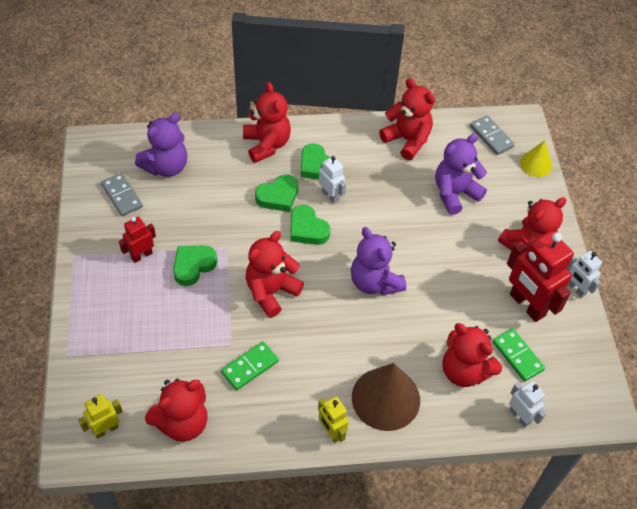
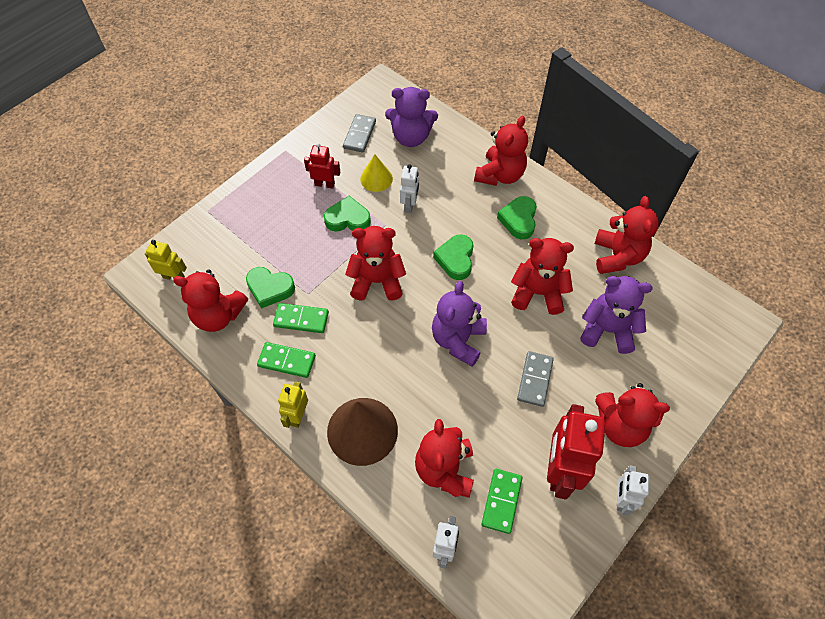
camera: 50 degrees right, 5 degrees up
(276, 404) = (287, 361): none -> green domino
(278, 196) = (463, 218): green heart -> green heart (270, 288)
(330, 196) = (502, 249): white robot -> white robot (410, 205)
(387, 206) = (538, 293): none -> red teddy bear
(491, 136) = (698, 311): grey domino -> grey domino (534, 379)
(536, 164) = (714, 367): yellow cone -> yellow cone (376, 178)

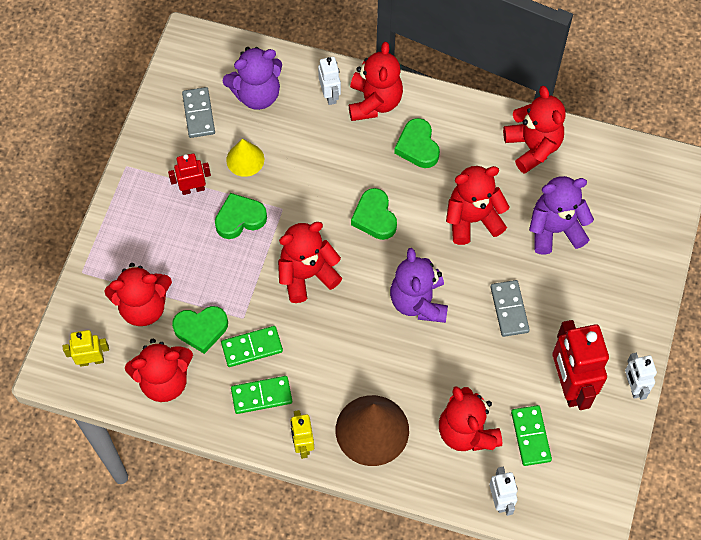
camera: 25 degrees left, 5 degrees up
(410, 205) = (297, 176): white robot -> white robot (330, 95)
(620, 425) = (605, 319): red teddy bear -> red teddy bear (143, 306)

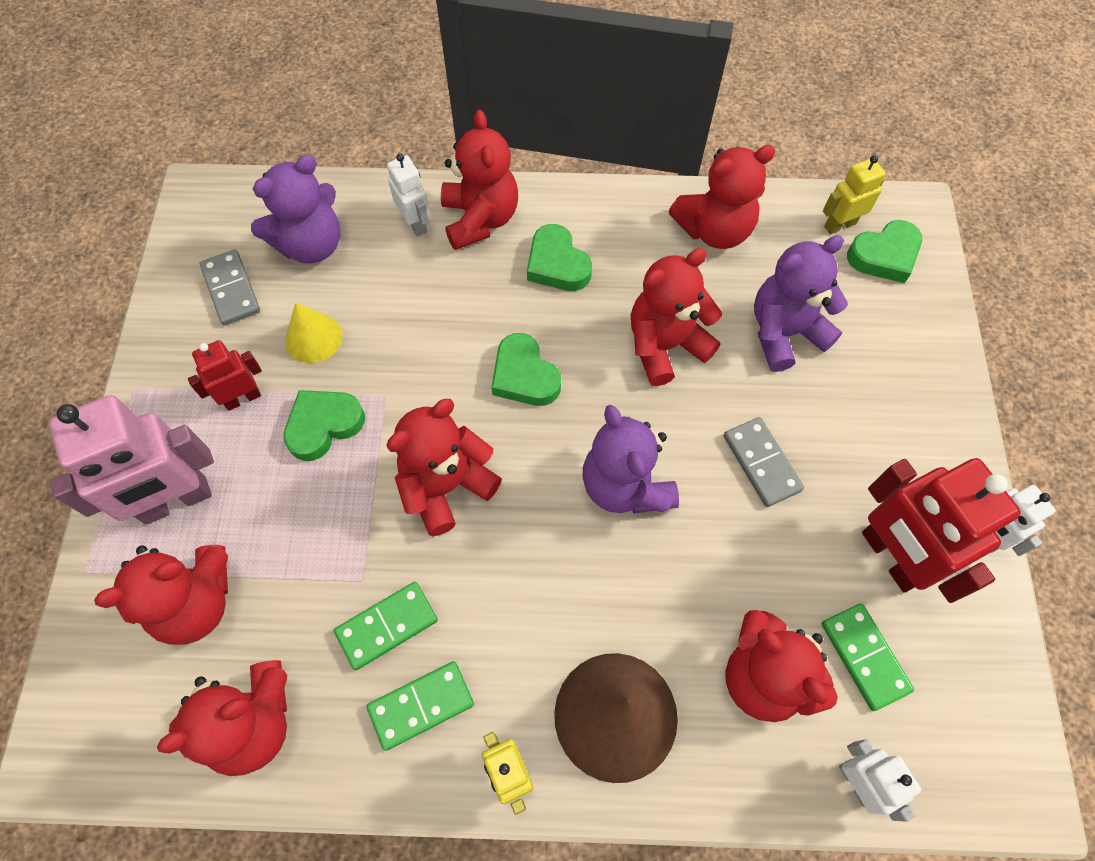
camera: 15 degrees left, 0 degrees up
(91, 360) = (121, 720): yellow robot -> yellow robot (839, 225)
(141, 243) = (176, 501): none -> pink robot
(201, 329) = (298, 617): green heart -> green heart (884, 255)
(533, 147) = (714, 230): red teddy bear -> red teddy bear turned 105 degrees clockwise

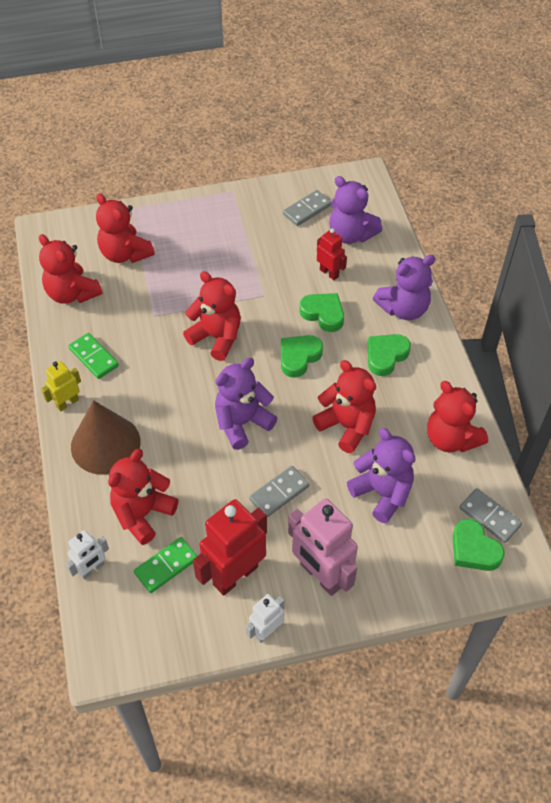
camera: 75 degrees right, 10 degrees down
(176, 501) = (175, 229): pink robot -> pink robot (321, 575)
(242, 398) = (241, 236): red robot -> red robot (329, 273)
(313, 338) = (289, 254): yellow cone -> none
(324, 425) = (236, 274): green heart -> green heart (323, 314)
(387, 626) = (131, 332): green domino -> none
(416, 223) = (387, 278): white robot -> none
(480, 219) = (403, 309): red teddy bear -> purple teddy bear
(839, 225) = (490, 516): yellow robot -> grey domino

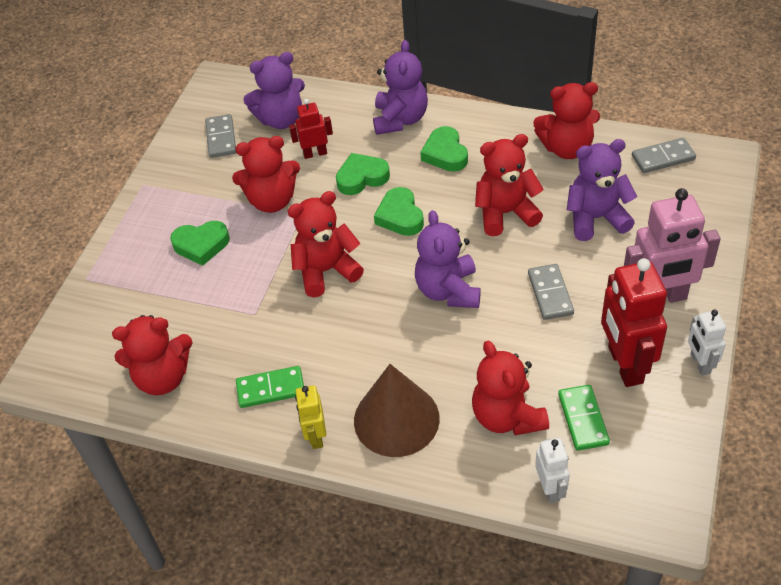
camera: 55 degrees left, 5 degrees down
(125, 254) = (147, 308): red teddy bear -> red teddy bear (272, 200)
(474, 549) = (690, 181): green heart -> green heart (201, 245)

